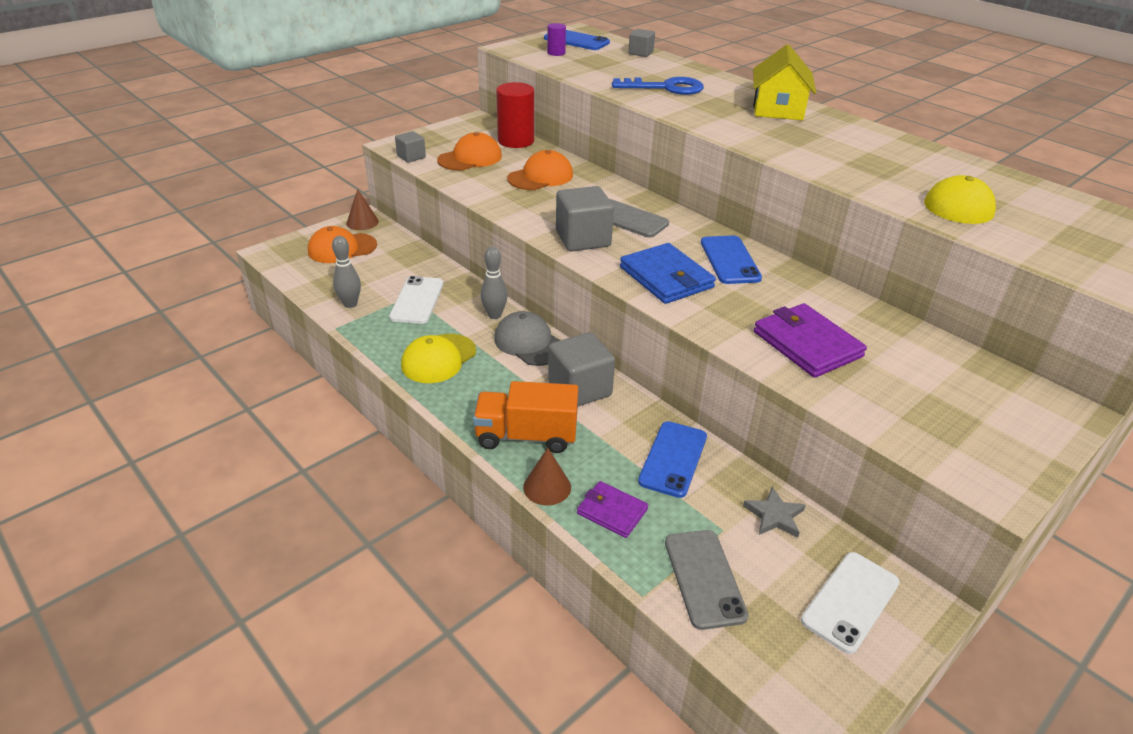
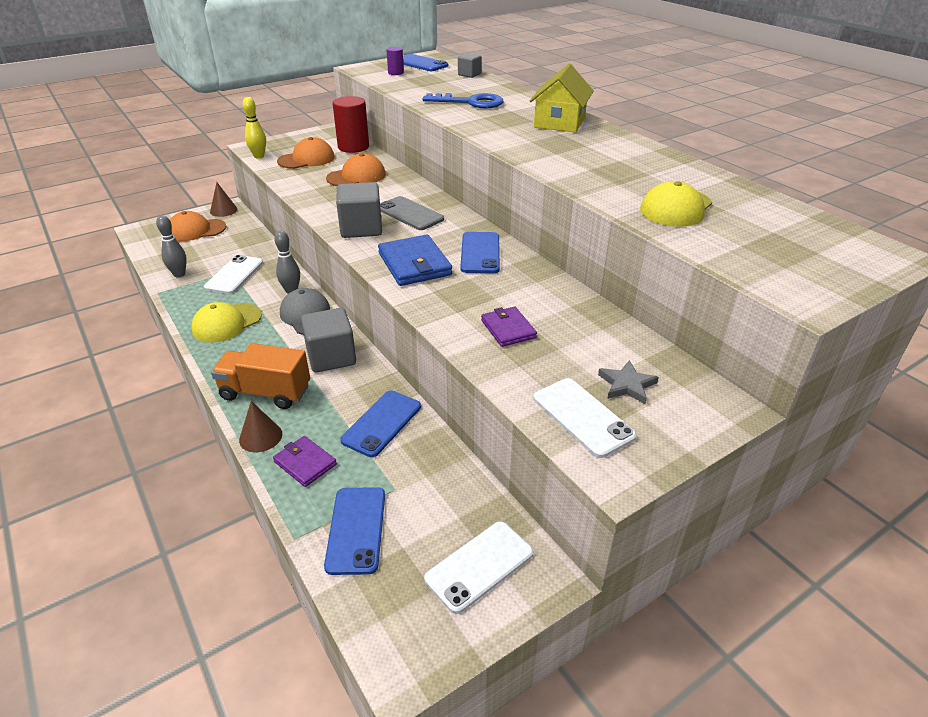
camera: 10 degrees right, 0 degrees up
(411, 157) = (259, 156): grey cube -> yellow bowling pin
(704, 578) = (356, 530): grey phone -> blue phone
(774, 515) = (447, 481): grey star -> grey star (627, 385)
(807, 344) = (508, 329): purple wallet -> purple wallet, size x0.61
(934, 433) = (583, 417): none -> white phone

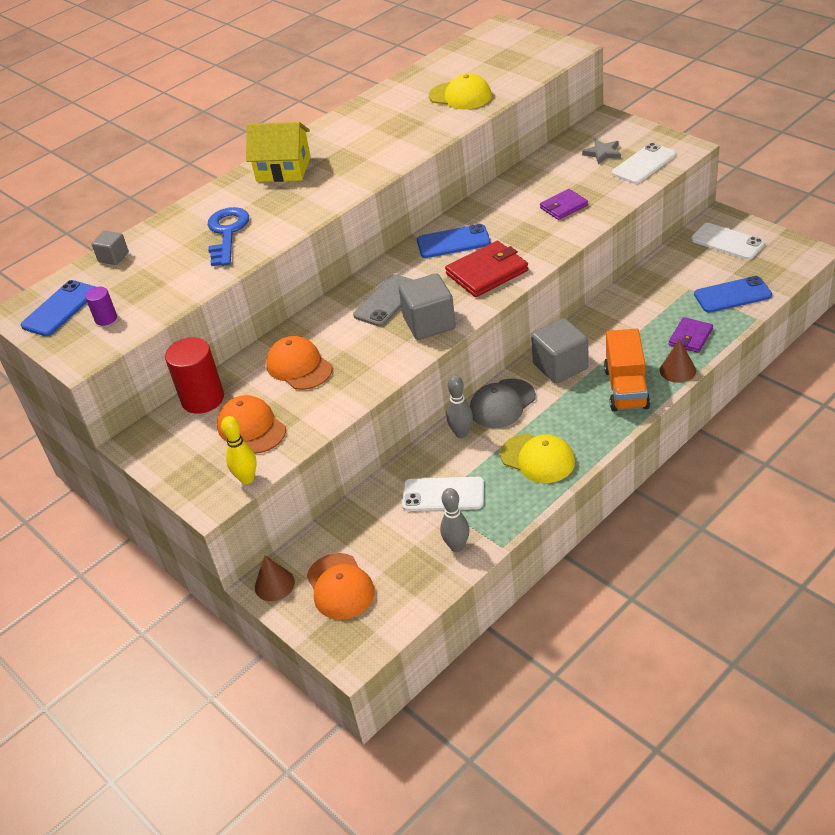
camera: 95 degrees left, 5 degrees up
(382, 423) = (628, 313): blue phone -> none
(414, 264) = (487, 272): blue wallet -> red wallet

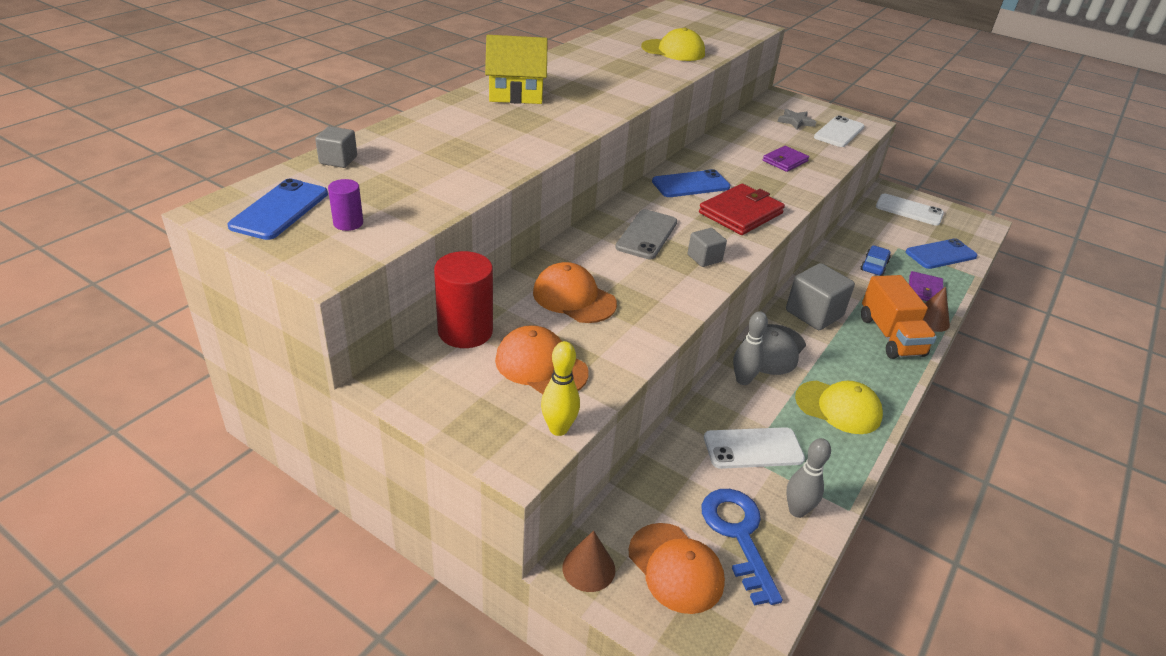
camera: 20 degrees left, 5 degrees down
(227, 233) = (475, 145): blue key -> blue key (738, 535)
(429, 323) = (704, 258): grey cube -> grey cube, size x0.55
(650, 311) = (874, 266): none -> blue car

